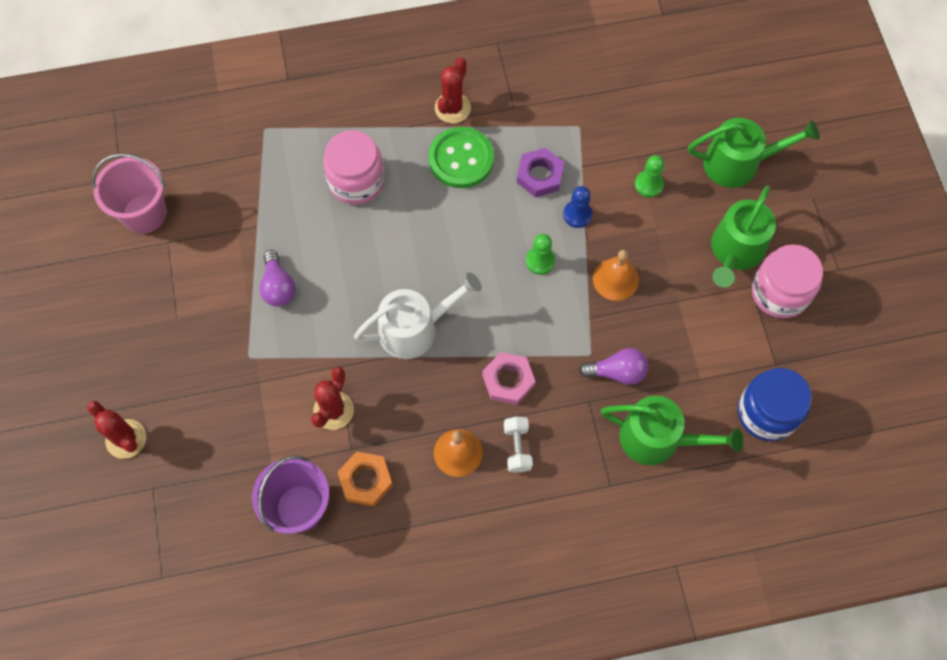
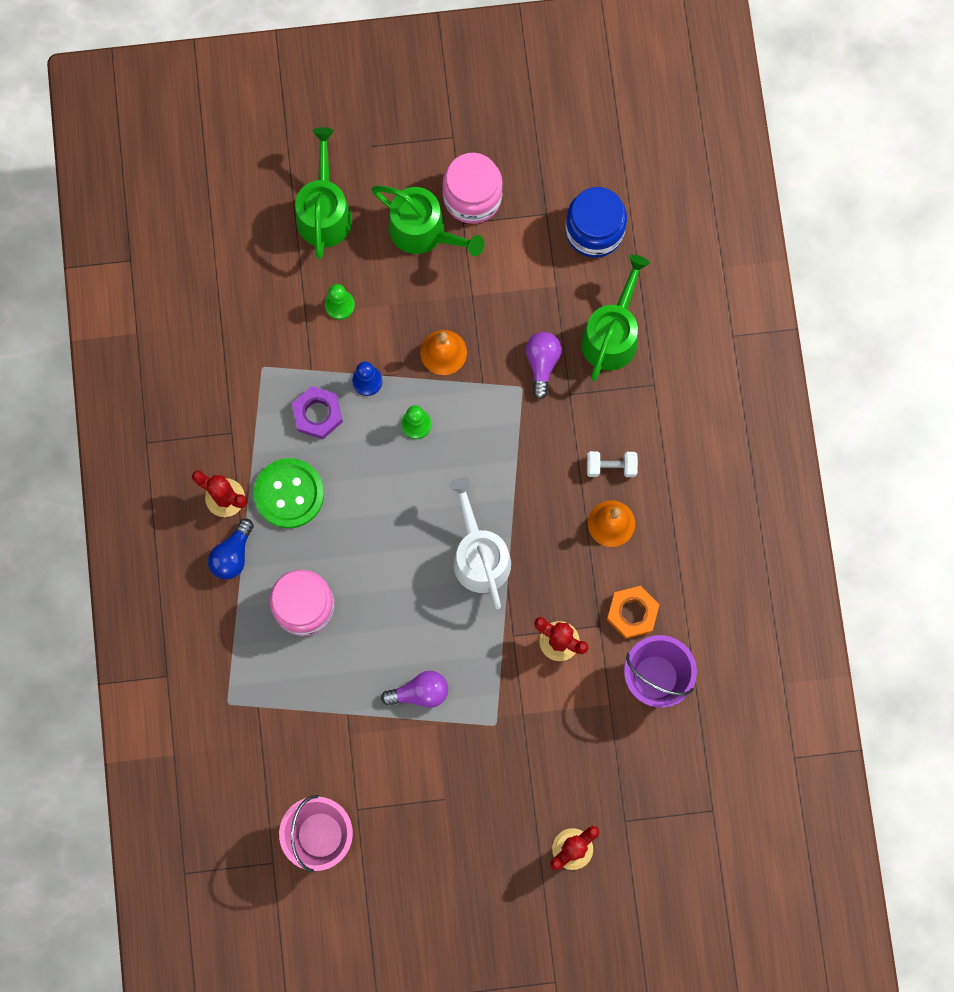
camera: 85 degrees left, 10 degrees up
(400, 119) = (232, 555): none -> blue light bulb
(508, 380) = (542, 468): pink nut -> none

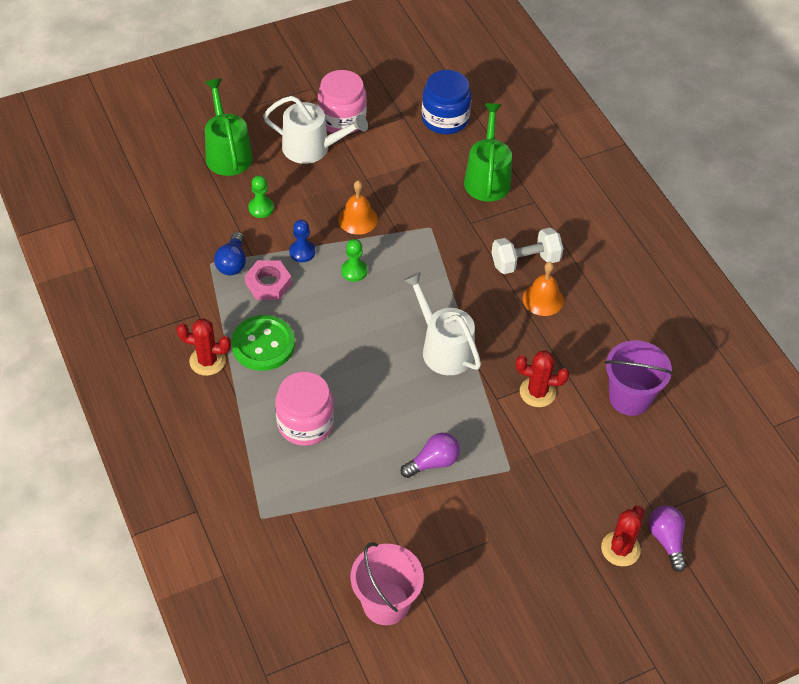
camera: 20 degrees left, 25 degrees down
(232, 555) = (228, 401): blue light bulb -> blue light bulb (232, 262)
(317, 414) = (268, 283): purple nut -> pink nut
(423, 231) = (311, 148): green watering can -> white watering can
(542, 363) = (440, 208): purple light bulb -> purple light bulb (666, 540)
(611, 467) = (525, 262): white dumbbell -> white dumbbell, size x1.53
(632, 613) = (589, 357): orange nut -> none

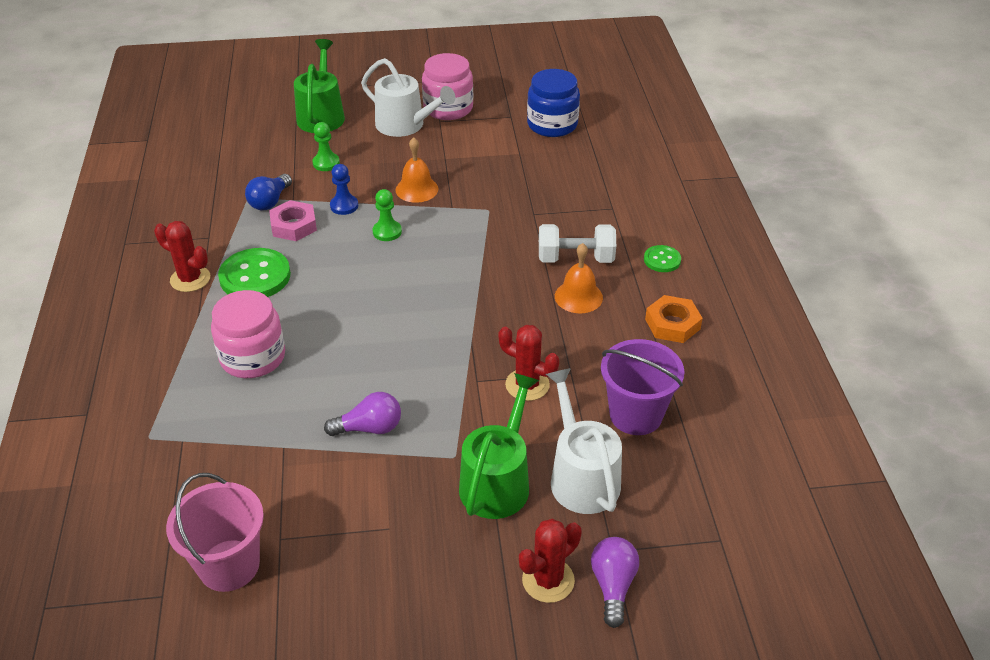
camera: 20 degrees right, 10 degrees down
(444, 348) = (443, 320): white watering can -> white watering can (582, 477)
(487, 178) = (571, 179): green watering can -> green watering can (498, 482)
(595, 246) = (662, 260): none -> green button
(626, 307) = (672, 324): none -> orange nut

